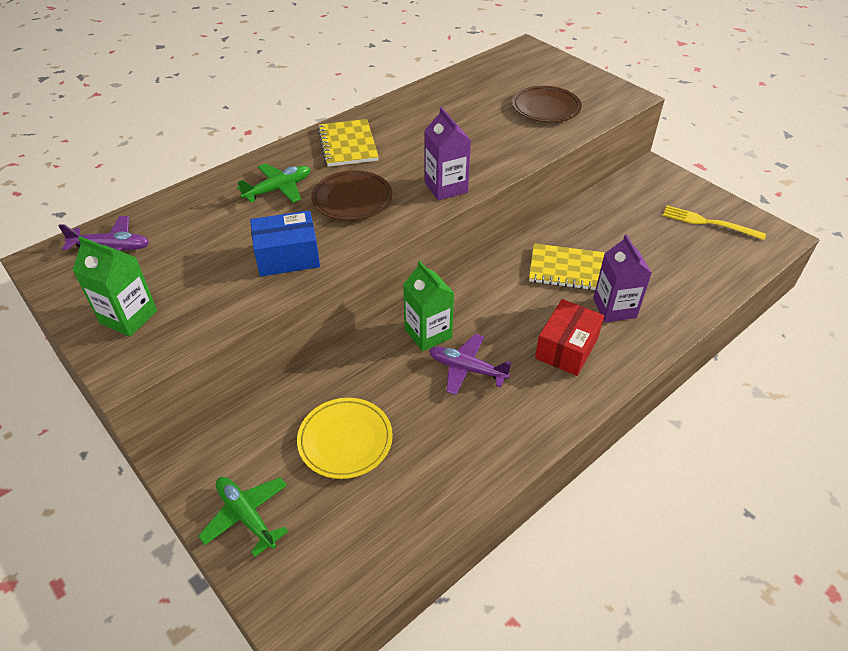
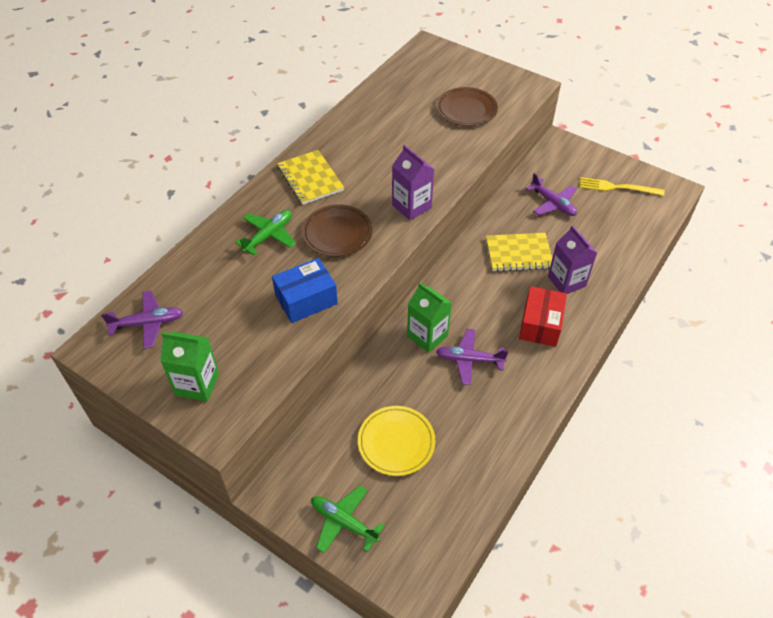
camera: 15 degrees left, 5 degrees up
(625, 226) = (553, 203): none -> purple plane

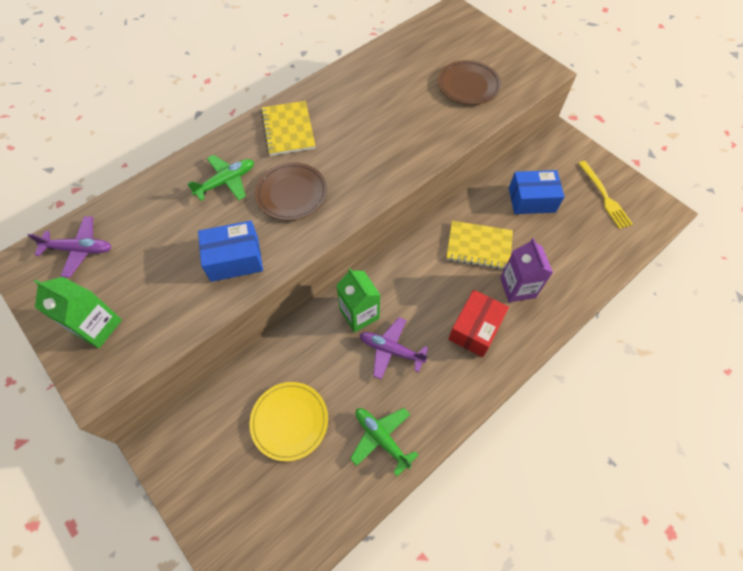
camera: 15 degrees right, 10 degrees up
(344, 522) = (210, 494): green plane -> green plane (381, 438)
(411, 206) = (375, 180): purple carton -> none
(553, 203) = (531, 200): purple plane -> blue box
(618, 187) = (604, 196): yellow fork -> yellow fork turned 135 degrees counterclockwise

